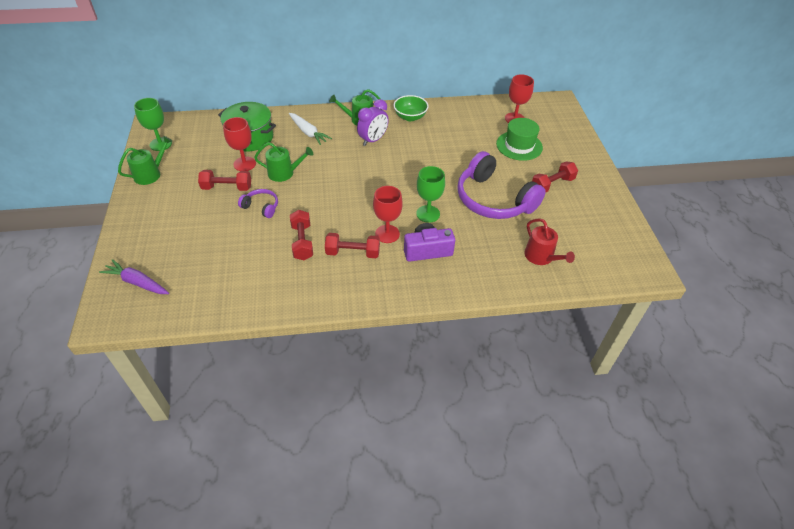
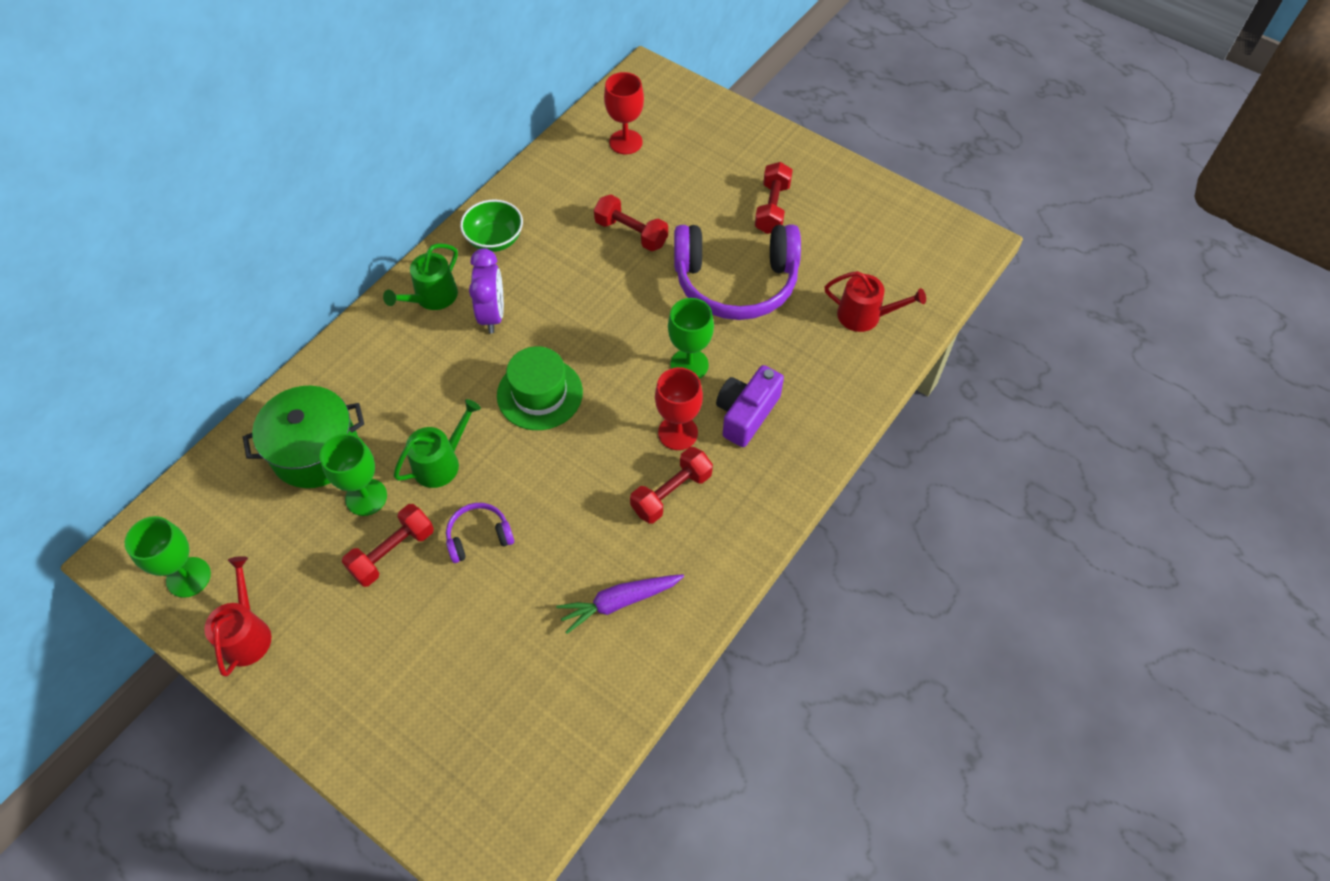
camera: 45 degrees left, 10 degrees up
(137, 282) = (467, 786): purple carrot -> purple carrot (619, 602)
(150, 174) = (247, 634): green watering can -> red watering can
(244, 164) = (366, 497): red goblet -> green goblet
(302, 242) = (595, 535): red dumbbell -> red dumbbell (631, 233)
(308, 132) = (389, 374): white carrot -> none
(519, 146) = (676, 180): green hat -> green hat (540, 394)

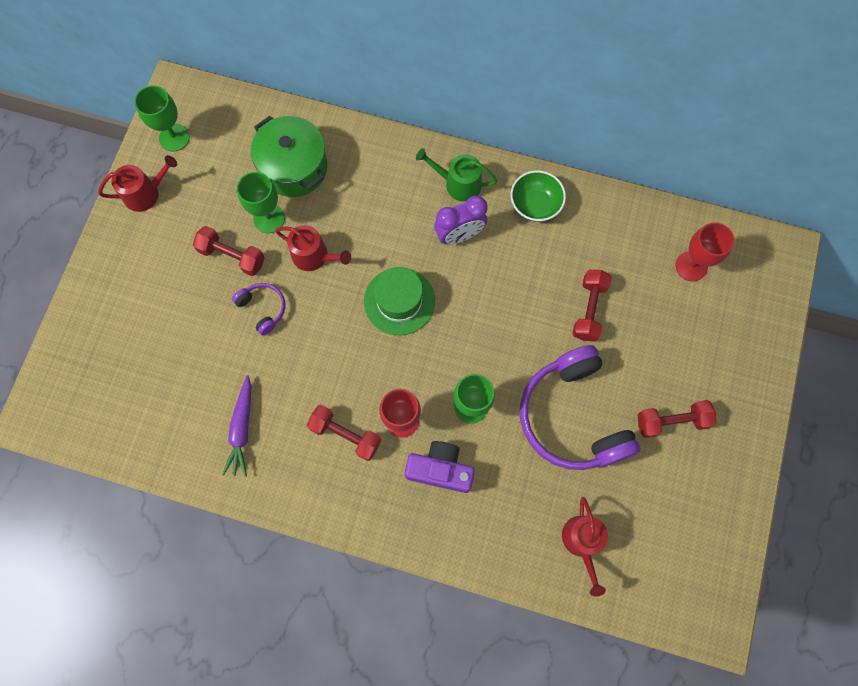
camera: 70 degrees right, 15 degrees up
(441, 463) = (314, 256): green watering can -> red watering can
(619, 602) = (242, 429): purple carrot -> purple carrot turned 135 degrees counterclockwise

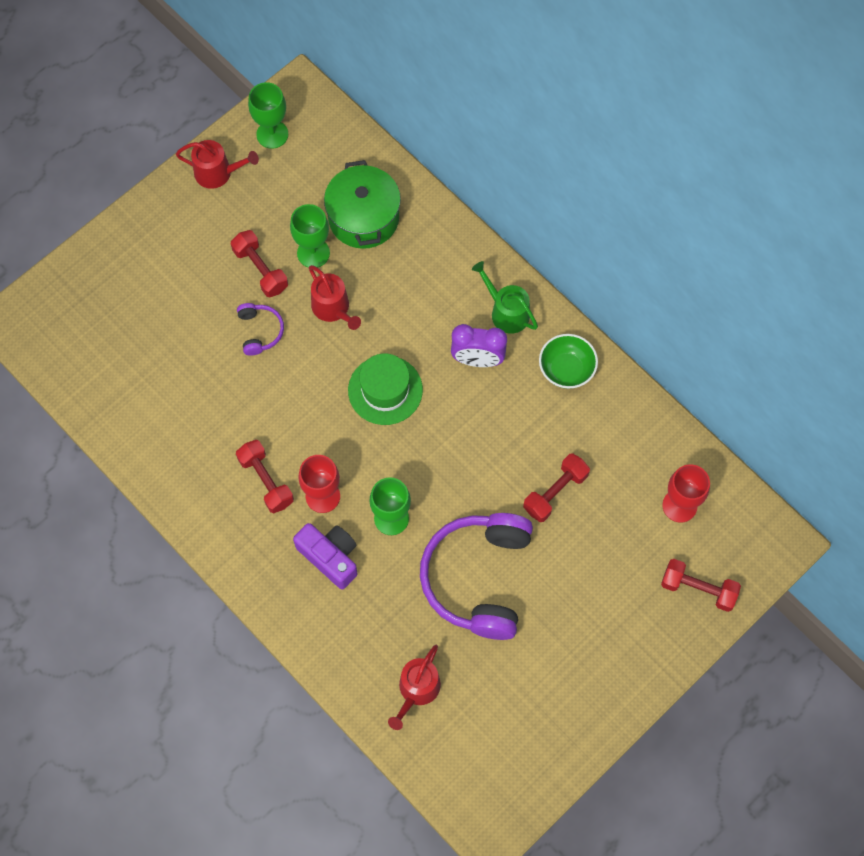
camera: 30 degrees right, 5 degrees down
(242, 429) = (180, 426): purple carrot -> none
(671, 421) = (567, 633): red dumbbell -> red dumbbell (698, 589)

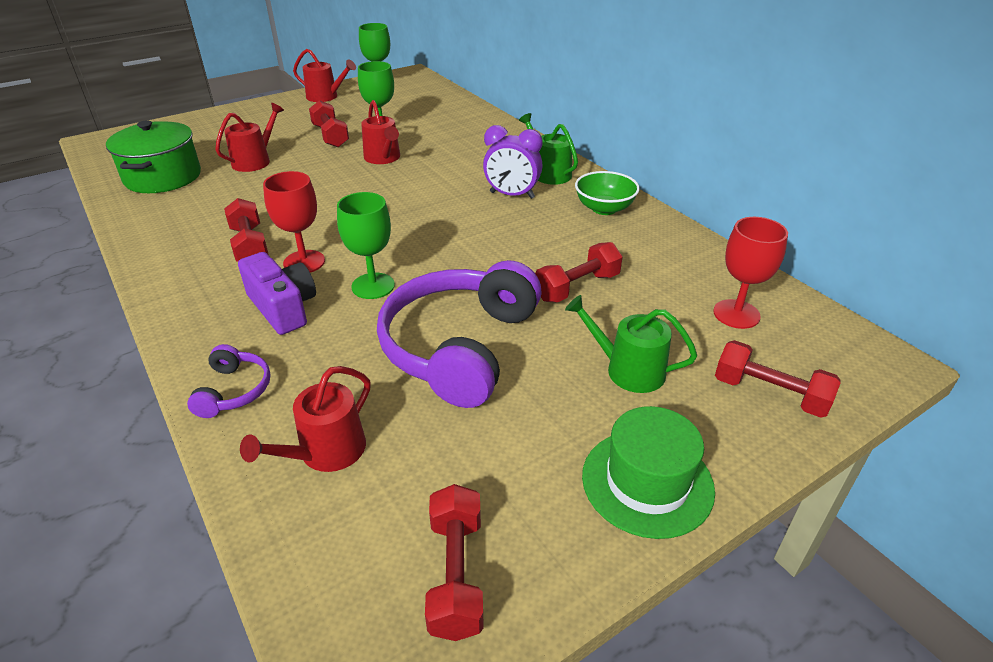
camera: 10 degrees right, 30 degrees down
(203, 335) = (255, 161): none -> red watering can
(260, 331) = (308, 163): purple headphones -> purple headphones (234, 390)
(364, 218) = (434, 122): green pot -> green pot (163, 177)
(385, 390) = (410, 203): green hat -> green hat (647, 482)
(519, 759) = (456, 574): none -> red dumbbell
(601, 582) = (628, 370): none -> green watering can

